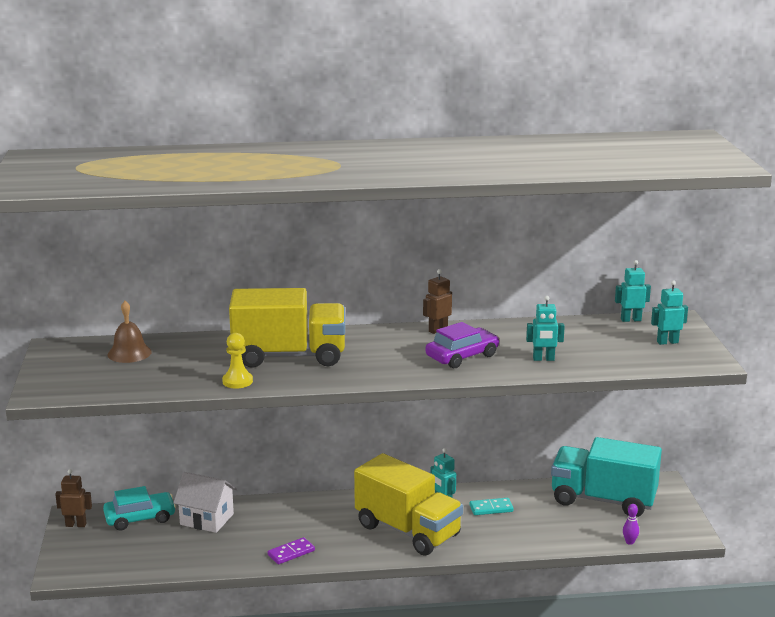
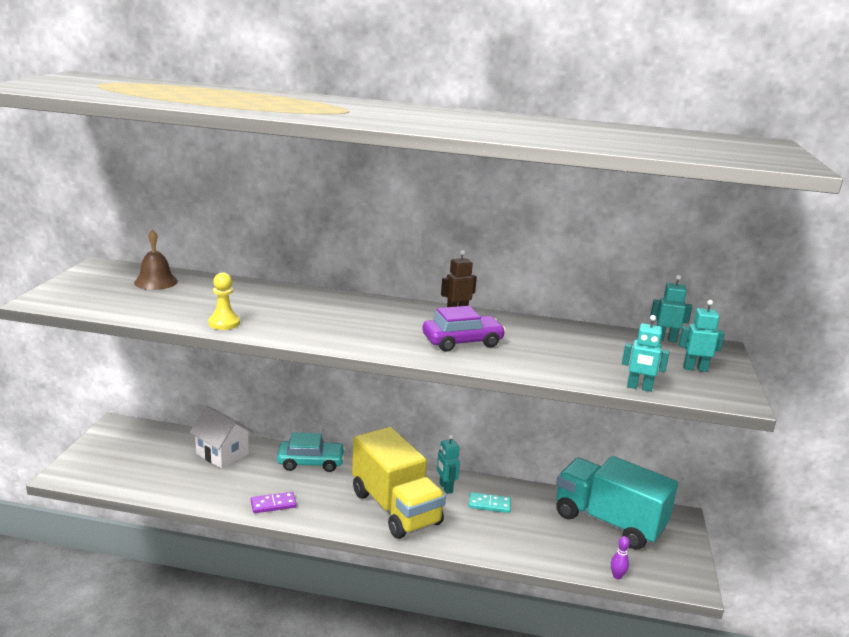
camera: 15 degrees right, 0 degrees up
(76, 525) = (111, 433): brown robot -> none
(140, 518) = (167, 440): turquoise car -> turquoise car (311, 462)
(289, 356) = (294, 310): yellow truck -> none
(543, 359) = (546, 360): turquoise robot -> turquoise robot (639, 388)

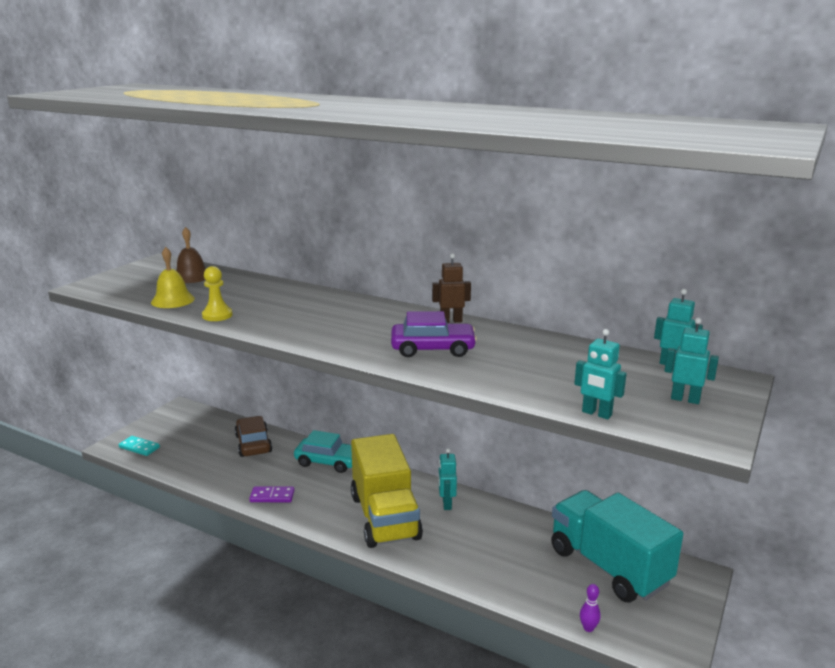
camera: 20 degrees right, 0 degrees up
(160, 310) = (173, 300): none -> yellow bell
(222, 454) = (253, 444): white house -> brown car
(489, 504) = (483, 527): turquoise domino -> turquoise domino (139, 447)

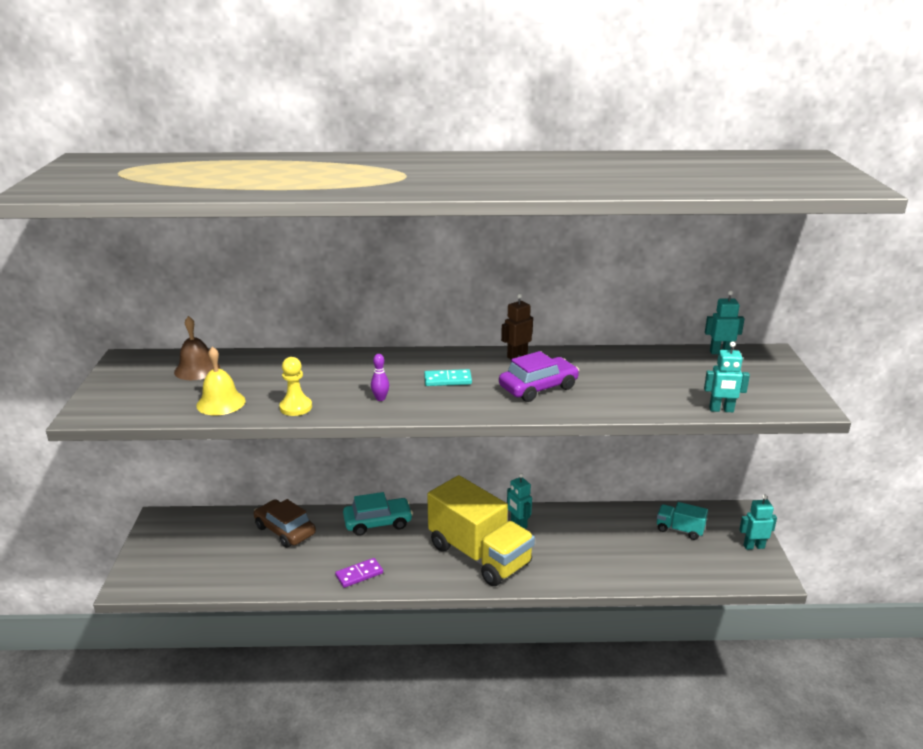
camera: 30 degrees left, 5 degrees up
(139, 447) = (162, 576): turquoise domino -> turquoise domino (447, 380)
(588, 628) = (706, 582): purple bowling pin -> purple bowling pin (380, 398)
(608, 566) = (679, 530): turquoise truck -> turquoise truck, size x0.45
(685, 399) = (760, 380): turquoise robot -> turquoise robot (753, 546)

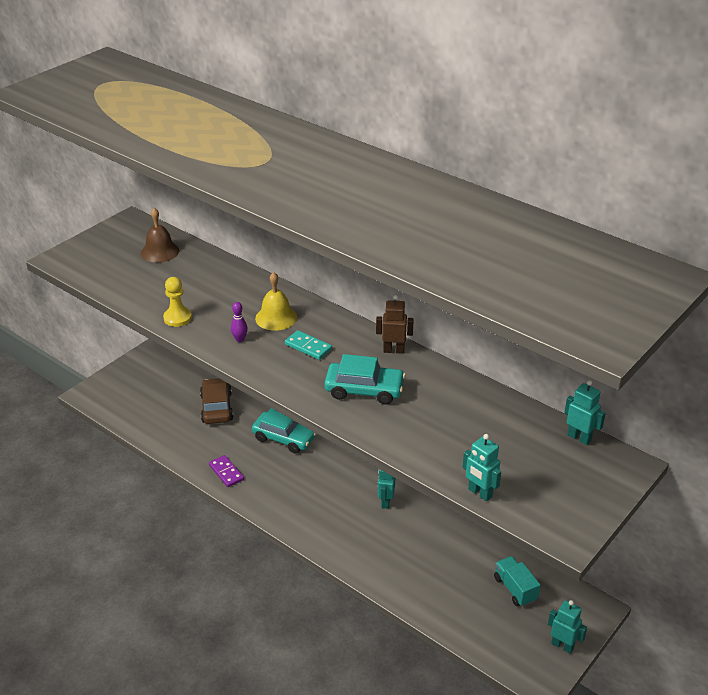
camera: 40 degrees right, 10 degrees up
(221, 403) = (139, 290): yellow bell -> yellow bell (276, 317)
(359, 574) = (226, 472): purple domino -> purple domino turned 45 degrees clockwise
(479, 555) = (325, 509): yellow truck -> none
(538, 387) = (364, 390): purple car -> turquoise car

